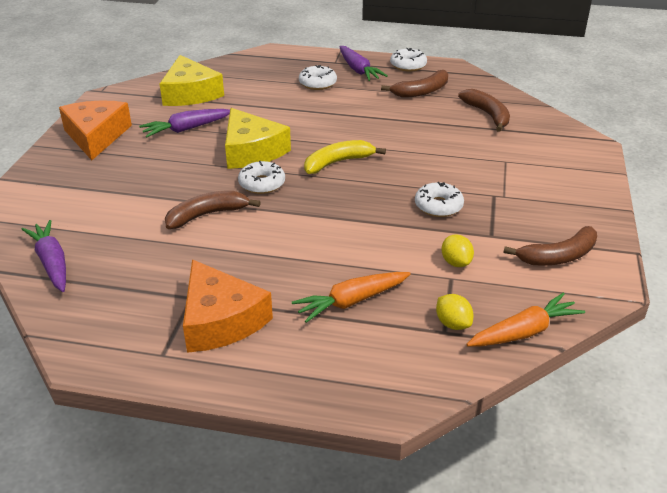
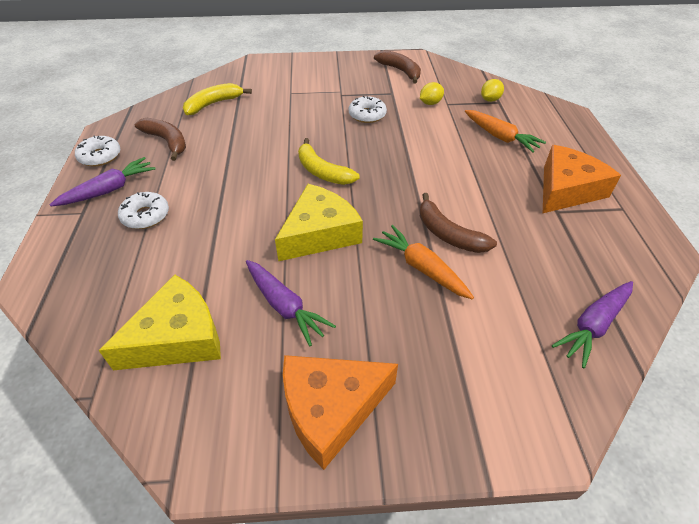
camera: 105 degrees left, 10 degrees up
(262, 184) = (379, 211): white donut -> none
(487, 115) = (213, 104): brown banana -> yellow banana
(524, 332) = (478, 79): orange carrot -> orange carrot (421, 268)

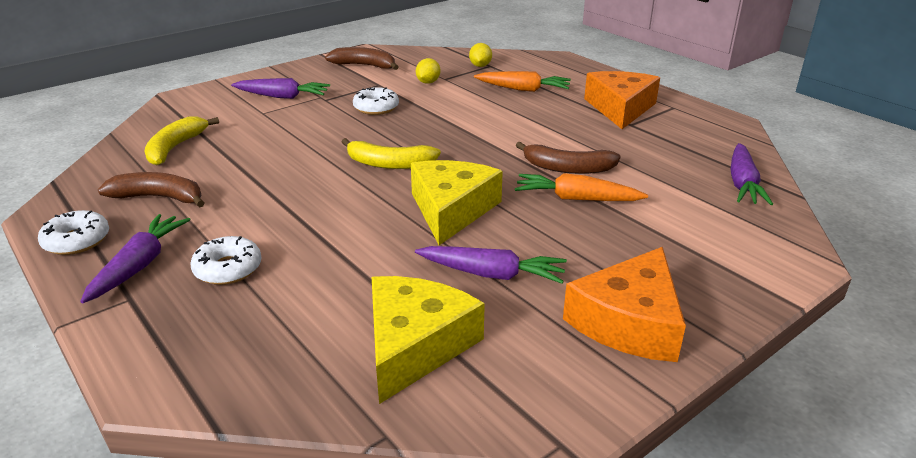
camera: 35 degrees left, 15 degrees down
(316, 82) = (283, 96): none -> purple carrot

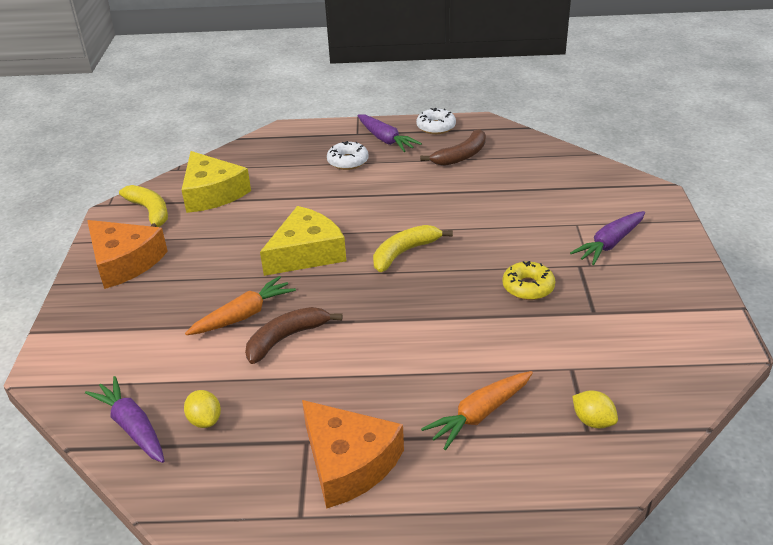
camera: 130 degrees right, 5 degrees up
(175, 147) = (539, 173): yellow banana -> yellow banana (150, 212)
(365, 66) = (668, 325): brown banana -> none
(376, 108) = (528, 287): white donut -> yellow donut
(428, 82) = (570, 350): yellow lemon -> yellow lemon (205, 420)
(451, 210) = (306, 253): yellow cheese -> yellow cheese turned 90 degrees counterclockwise
(492, 274) = (224, 237): purple carrot -> none
(629, 322) = (124, 262): orange cheese -> orange cheese turned 150 degrees clockwise

